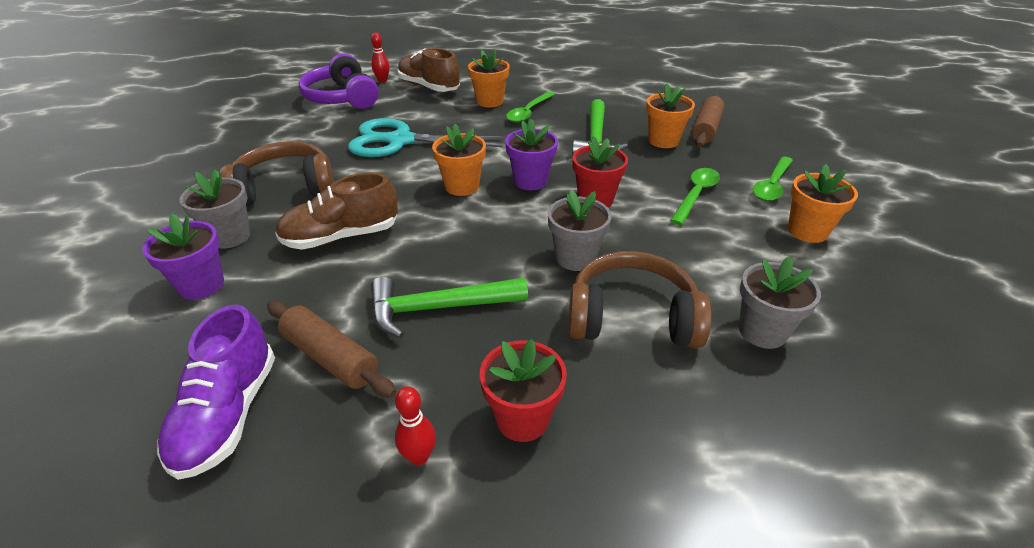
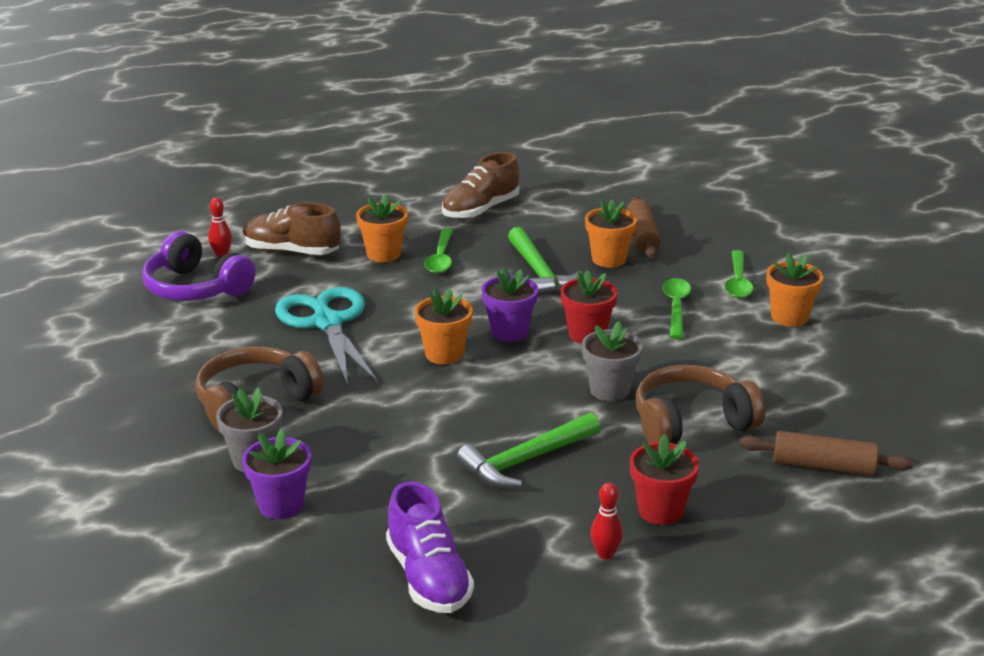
camera: 25 degrees left, 10 degrees down
(330, 357) = (470, 520): brown rolling pin -> brown rolling pin (823, 466)
(341, 237) = (371, 430): brown shoe -> brown shoe (480, 210)
(400, 141) = (327, 323): turquoise scissors -> turquoise scissors turned 90 degrees clockwise
(762, 331) = (796, 405): grey flower pot -> none

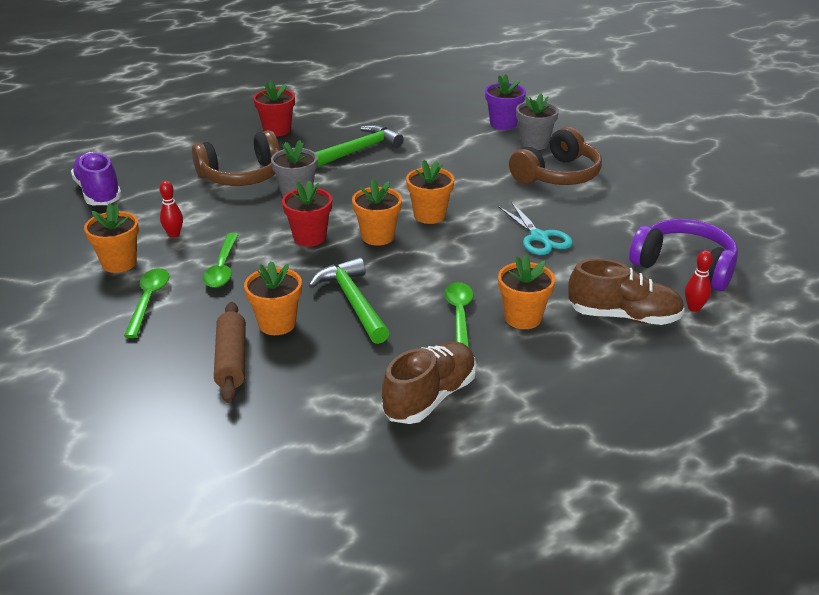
camera: 175 degrees right, 5 degrees up
(327, 323) = (539, 237): turquoise scissors -> turquoise scissors, size x0.62
(428, 578) = (408, 100): purple shoe -> purple shoe (99, 193)
(509, 332) = (377, 236): purple flower pot -> orange flower pot
(605, 554) = (312, 112): red bowling pin -> red bowling pin (174, 234)
(823, 466) = (163, 155): brown rolling pin -> none

